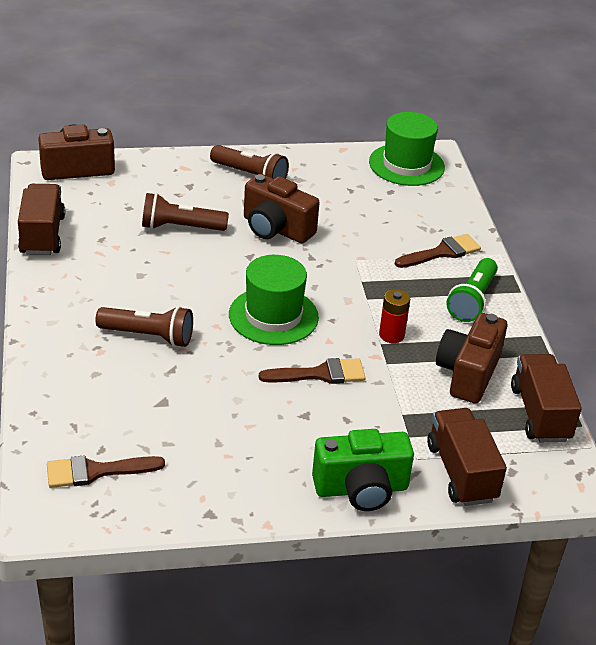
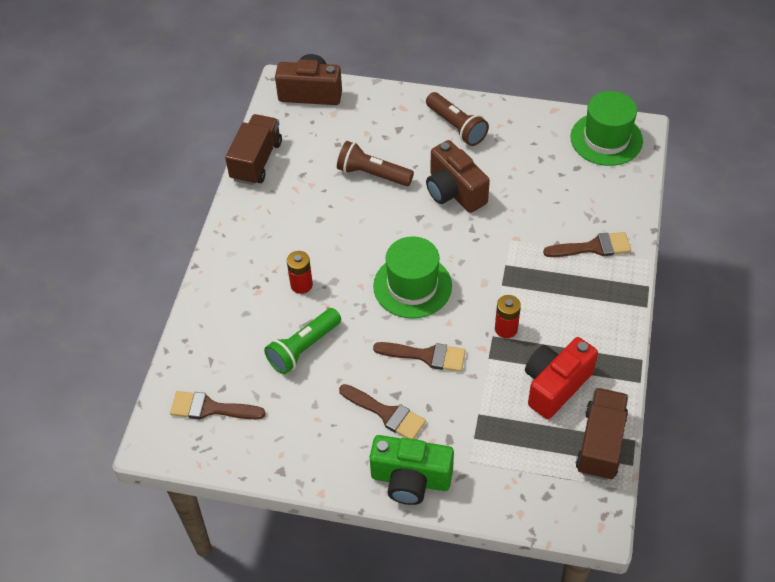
camera: 25 degrees right, 15 degrees up
(148, 336) = (301, 285): brown flashlight -> red battery
(303, 434) = (386, 413): none -> brown brush
(461, 472) = (502, 485): brown truck -> none
(468, 374) = (555, 385): brown camera -> red camera
(472, 300) = (596, 307): green flashlight -> green flashlight (303, 348)

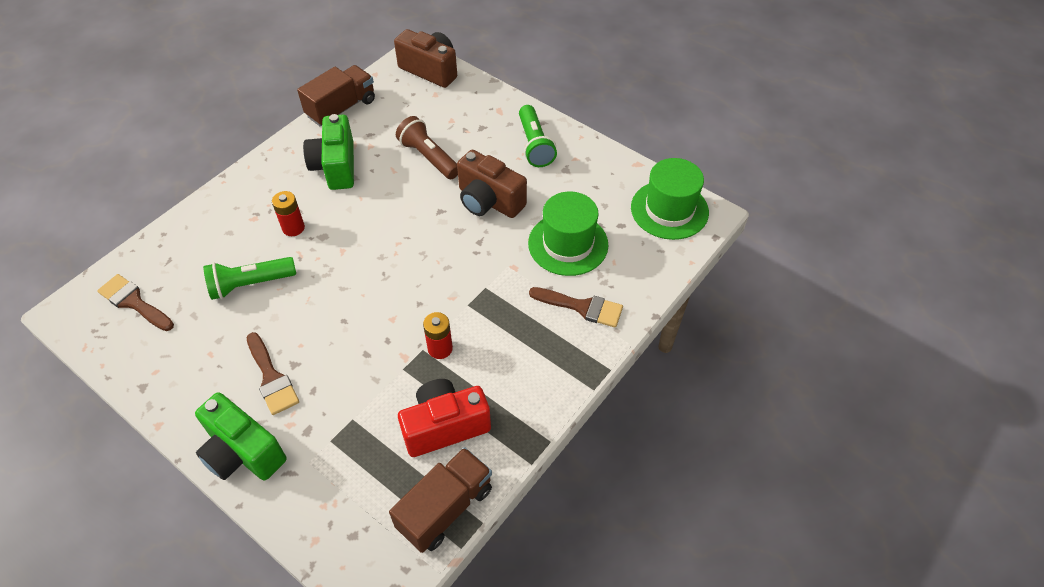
camera: 25 degrees right, 0 degrees up
(295, 216) = (335, 166): none -> green camera
(412, 286) = (386, 270): green hat -> green hat (568, 244)
(426, 356) = (348, 340): brown brush -> none
(454, 191) = (489, 201): brown camera -> brown camera turned 45 degrees counterclockwise
(456, 127) = (534, 145): brown flashlight -> green flashlight

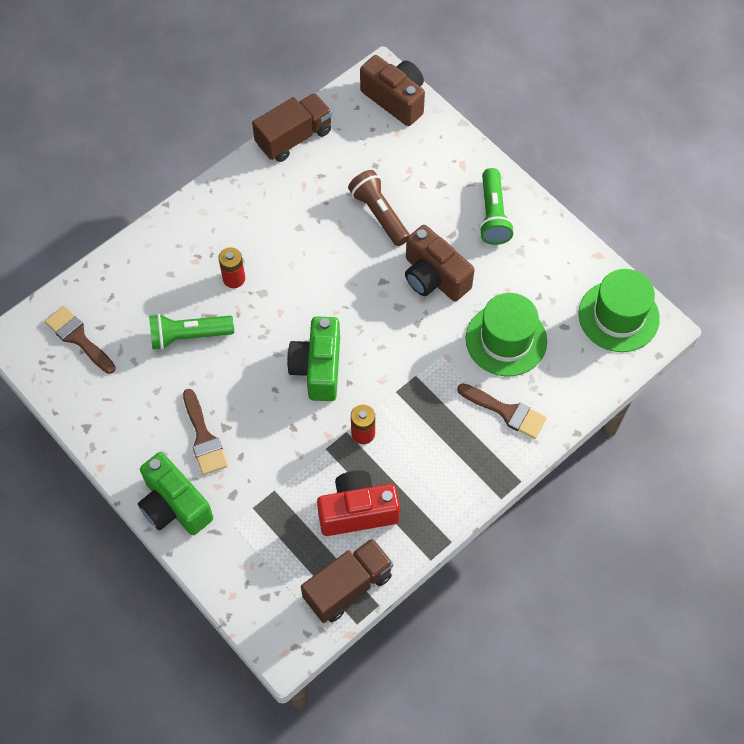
camera: 10 degrees right, 10 degrees up
(335, 166) = (282, 211): green camera -> green camera (318, 368)

